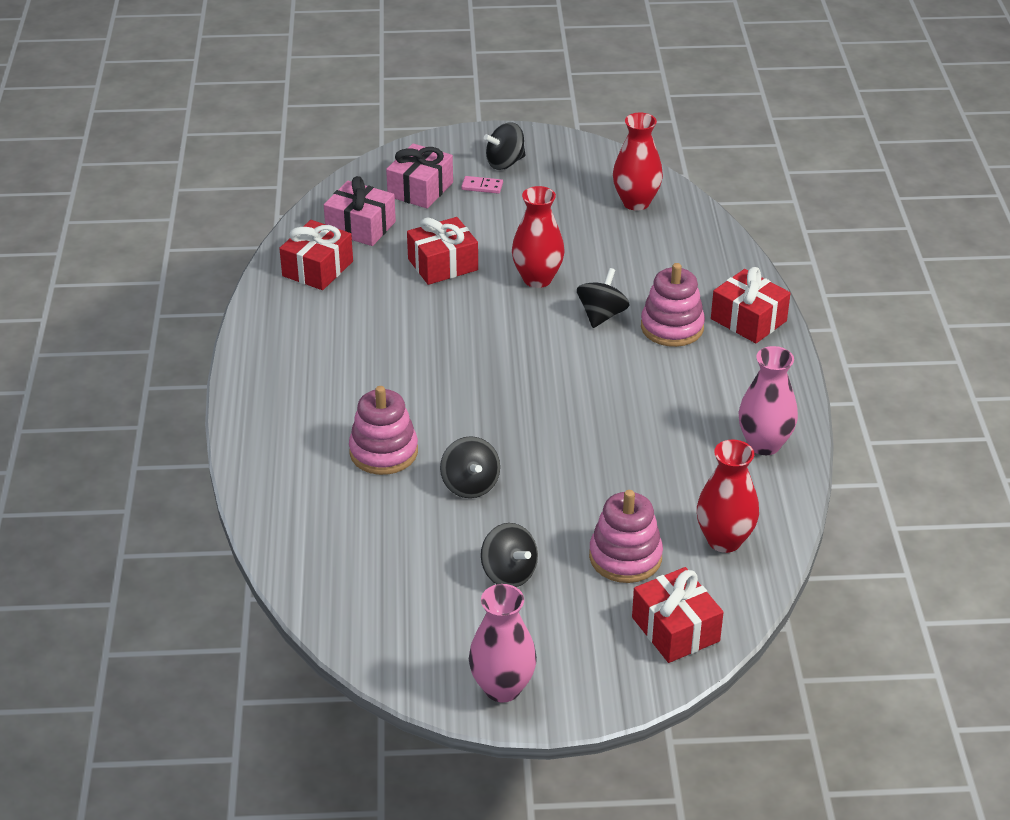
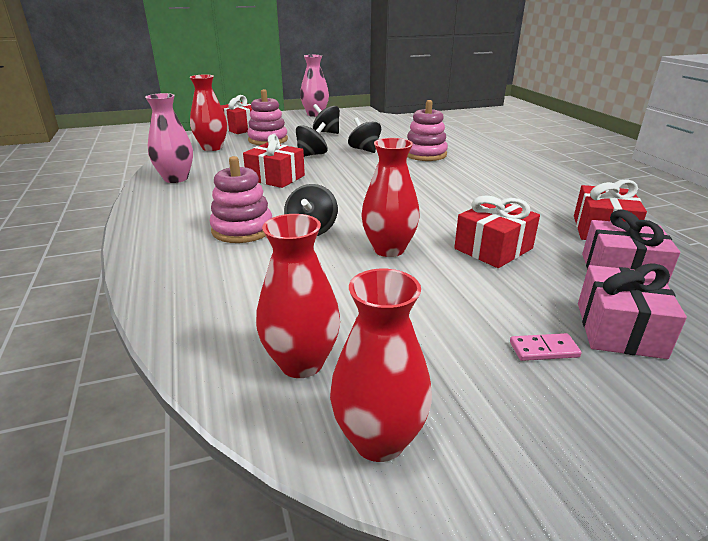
camera: 165 degrees right, 10 degrees down
(505, 163) = (552, 405): black spinning top -> black spinning top (312, 155)
(604, 164) = (378, 440): none -> red vase
(748, 320) = (163, 244): red gift -> red gift (275, 178)

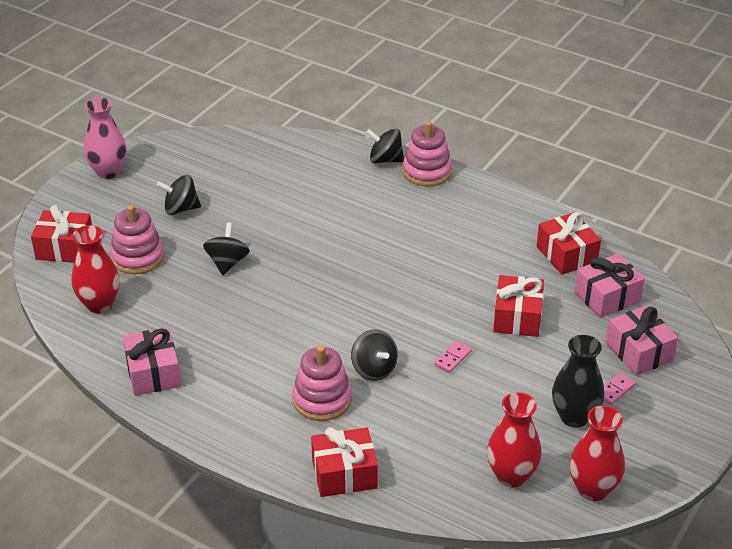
camera: 40 degrees left, 10 degrees up
(176, 178) = (153, 373): pink vase -> pink gift
(275, 178) = (247, 319): red gift -> red gift (344, 474)
(364, 150) = (267, 226): black spinning top -> black spinning top (385, 160)
(388, 249) = (452, 358): red vase -> pink domino
(425, 154) = (335, 206): pink stacking toy -> pink stacking toy (427, 172)
(455, 348) = (574, 417): none -> black vase

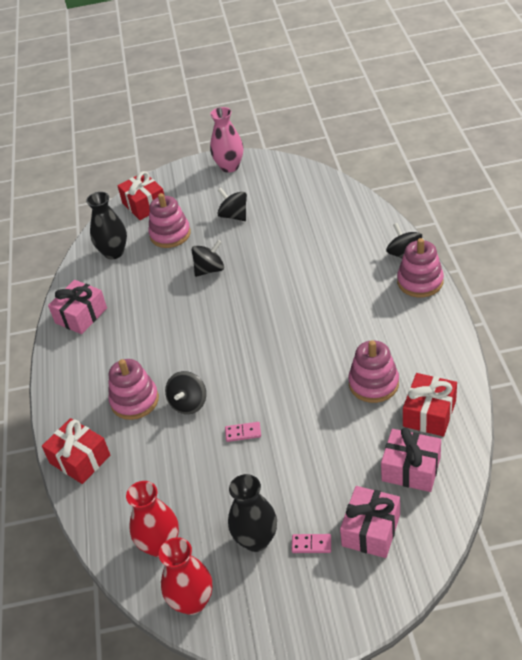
camera: 55 degrees right, 5 degrees up
(99, 304) = (114, 252): red vase -> black vase
(499, 261) = (373, 383): none -> pink stacking toy
(517, 317) = (325, 436): red gift -> none

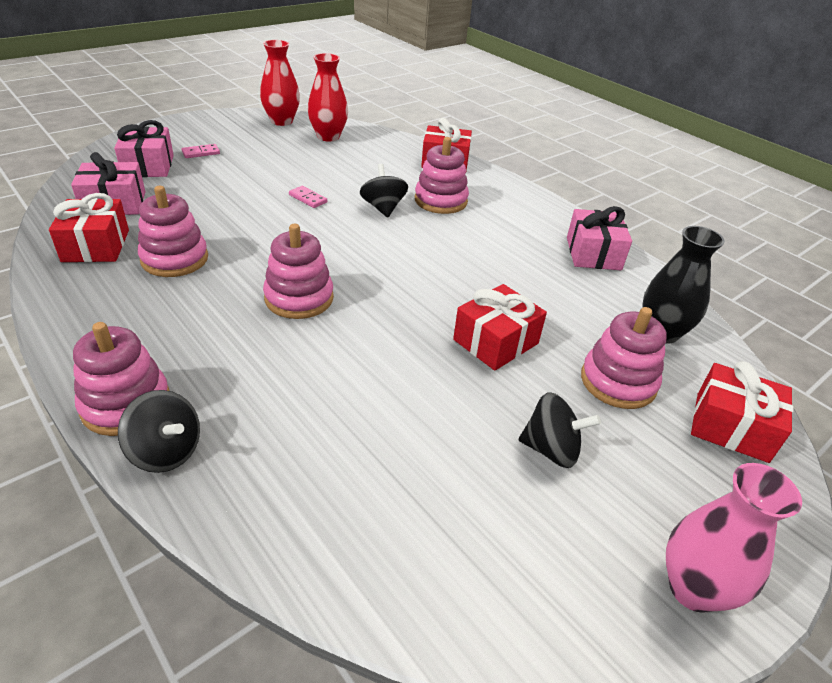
camera: 140 degrees right, 5 degrees down
(210, 269) = (495, 341): black spinning top -> red gift
(243, 433) = (308, 198): pink domino -> pink domino turned 75 degrees clockwise
(256, 540) = (251, 148): black vase -> none
(303, 327) = (299, 298): none -> pink stacking toy

